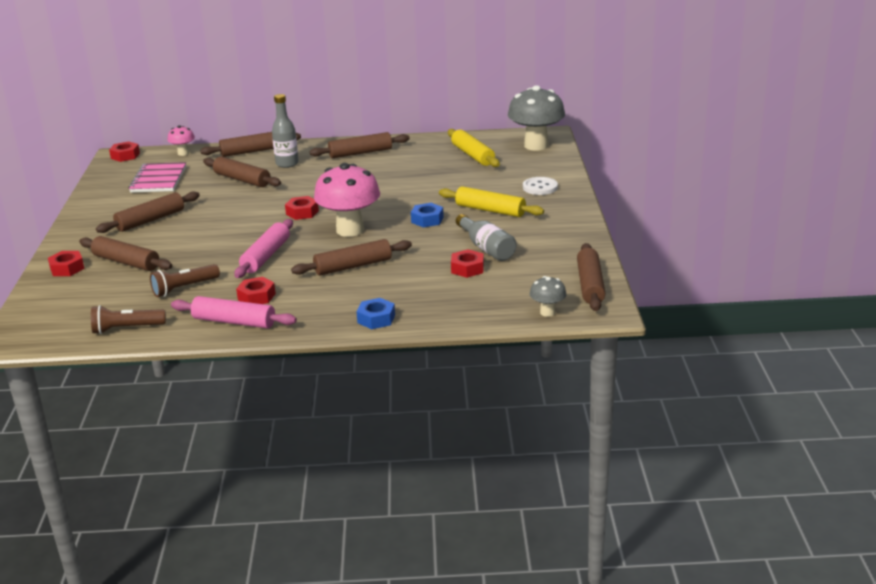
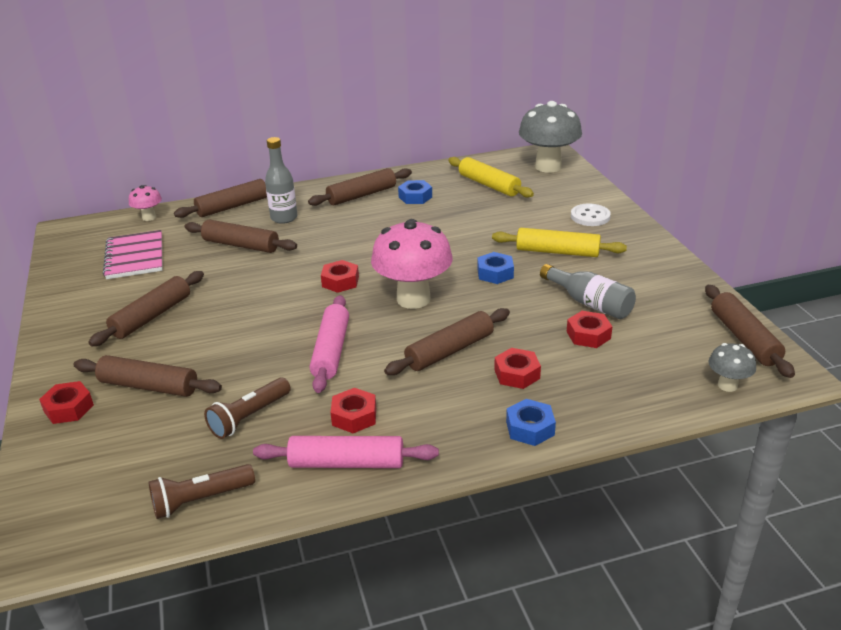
camera: 15 degrees left, 5 degrees up
(125, 156) = (76, 229): red nut -> red nut (517, 374)
(403, 158) = (415, 197): none -> blue nut

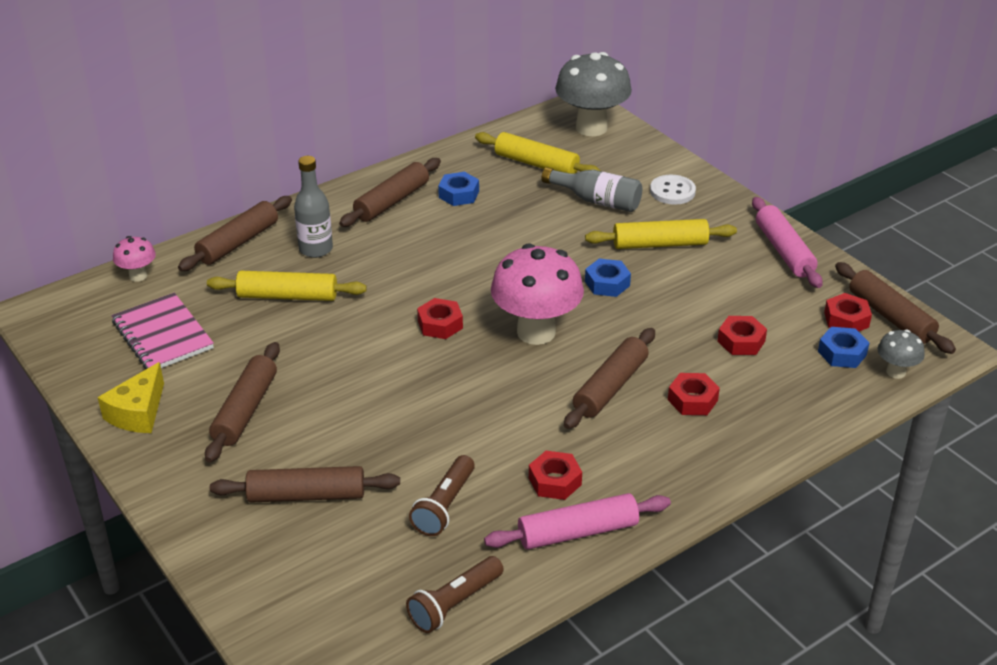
camera: 20 degrees left, 5 degrees up
(69, 408) = (232, 540): red nut -> red nut (846, 319)
(77, 304) = (138, 413): none -> yellow cheese
(241, 245) = (288, 296): brown rolling pin -> yellow rolling pin
(331, 351) = (484, 412): pink rolling pin -> pink rolling pin (784, 251)
(530, 428) = (735, 456): blue nut -> blue nut (842, 353)
(589, 303) = (724, 303): grey bottle -> grey bottle (596, 201)

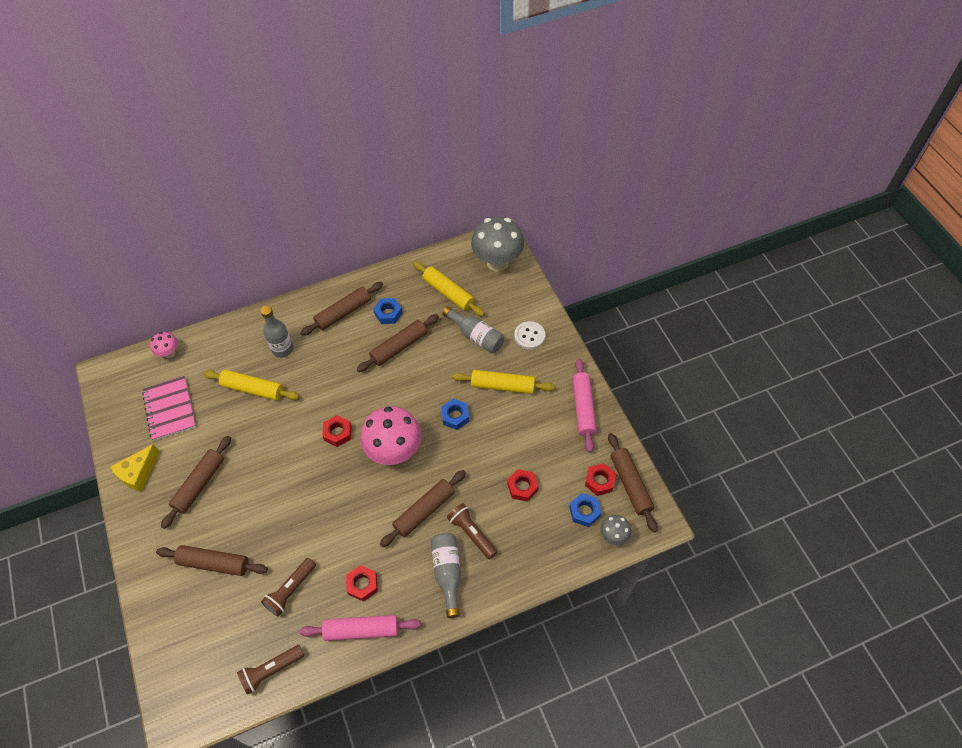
camera: 15 degrees right, 20 degrees up
(238, 242) = (237, 334): brown rolling pin -> brown rolling pin (399, 347)
(678, 448) = (447, 573): none -> grey bottle
(692, 400) = (472, 533): red nut -> brown flashlight

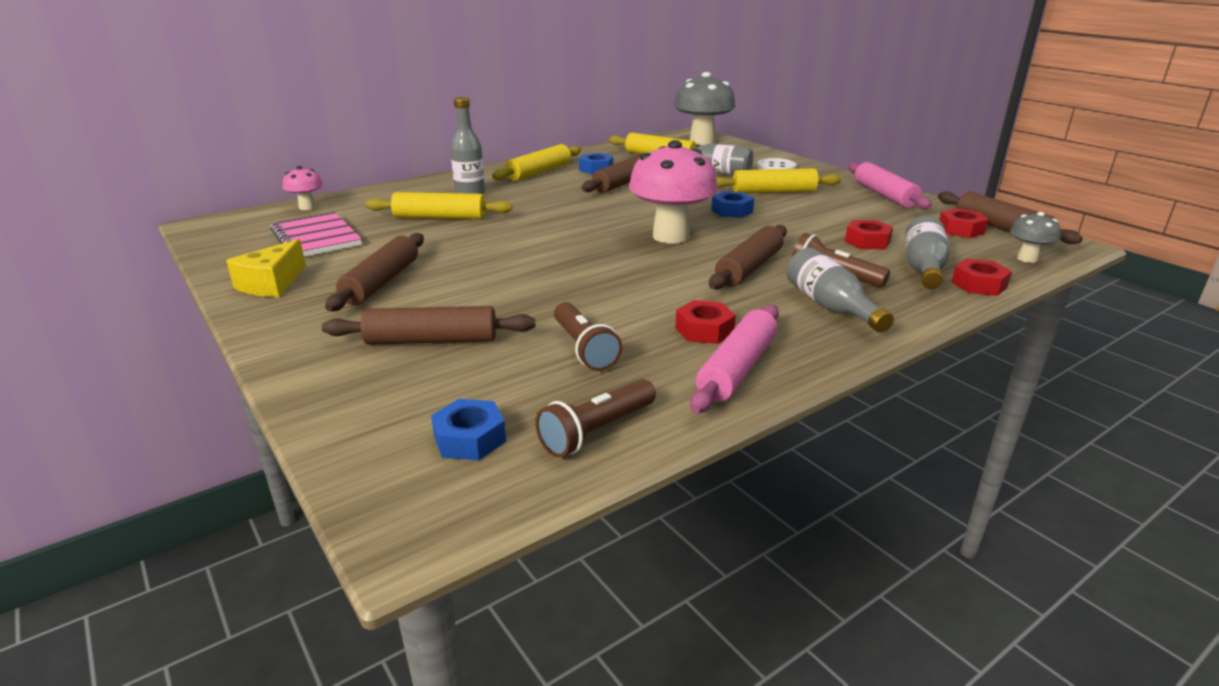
camera: 15 degrees left, 30 degrees down
(290, 590) = (584, 348): brown flashlight -> brown flashlight turned 45 degrees counterclockwise
(337, 433) = (580, 232): red nut -> red nut (979, 285)
(343, 313) = (539, 172): brown rolling pin -> yellow rolling pin
(362, 630) = (737, 369): pink rolling pin -> pink rolling pin turned 45 degrees counterclockwise
(535, 535) = (923, 268): none -> grey bottle
(584, 511) = (968, 248): blue nut -> blue nut (469, 438)

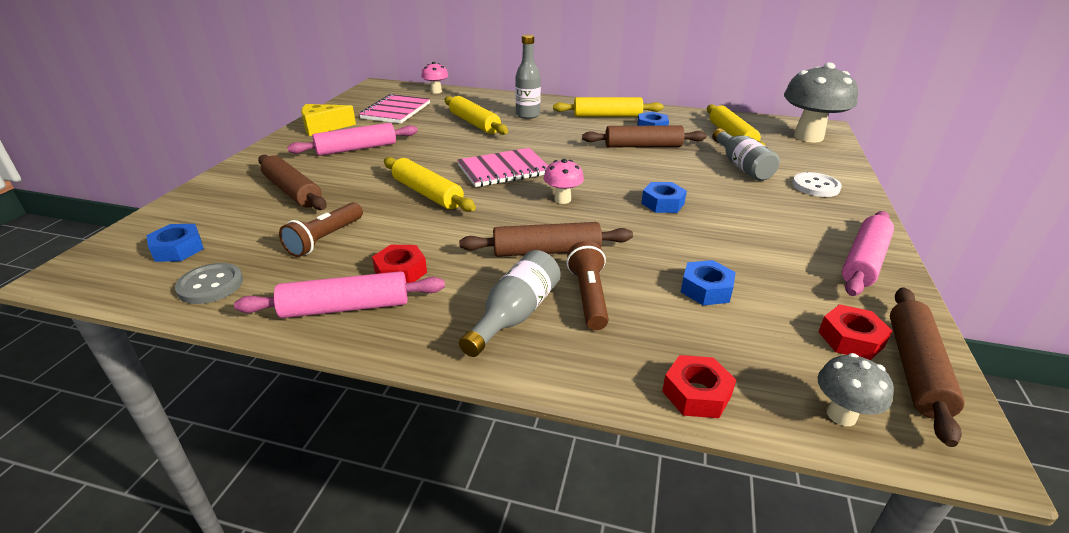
camera: 50 degrees right, 5 degrees up
(381, 282) = (356, 149): brown rolling pin -> pink rolling pin
(573, 238) = (503, 170): none -> pink notebook
(596, 431) = (210, 285): brown flashlight -> grey button
(671, 236) = (562, 199): pink mushroom -> pink mushroom, size x0.48
(773, 192) = (748, 205): yellow rolling pin -> yellow rolling pin (427, 193)
(867, 241) = (706, 289): red nut -> blue nut
(923, 268) = (686, 343): grey bottle -> none

